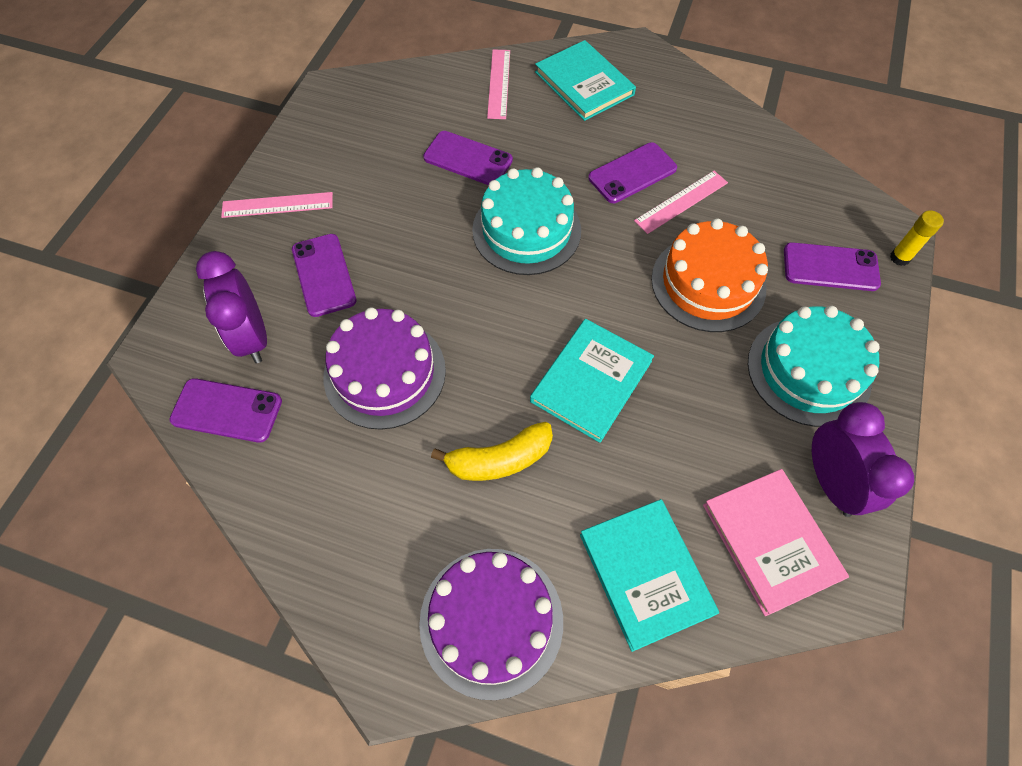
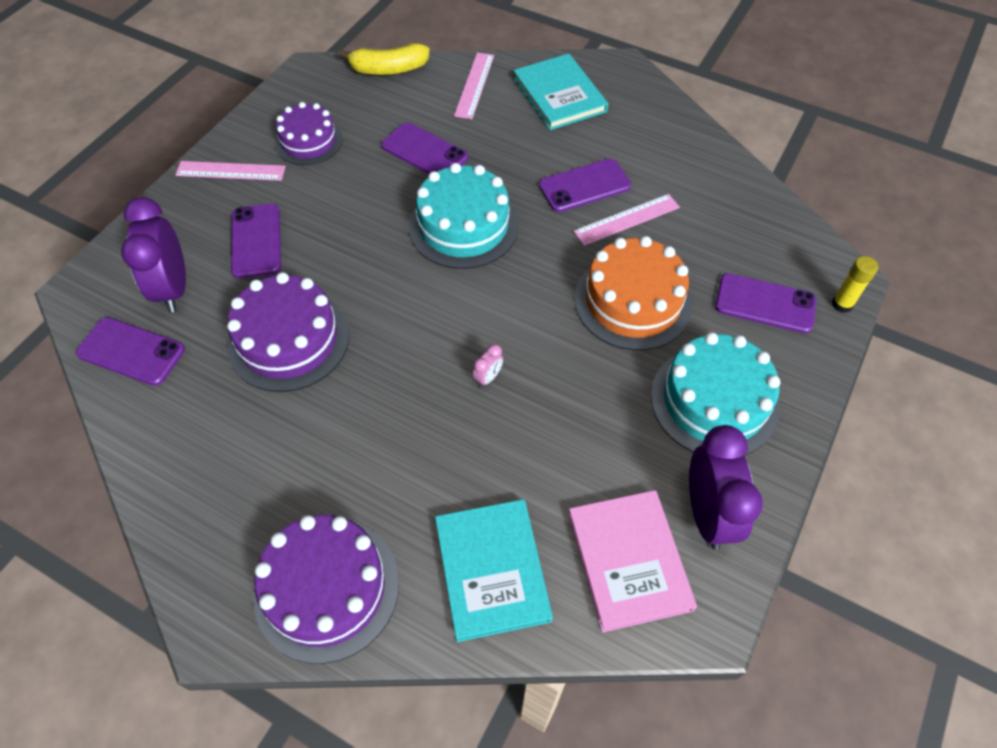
camera: 10 degrees right, 5 degrees down
(349, 163) = (308, 141): none -> purple cake
(499, 459) = (377, 437): yellow banana -> yellow banana (389, 69)
(591, 381) = (488, 377): turquoise book -> pink clock

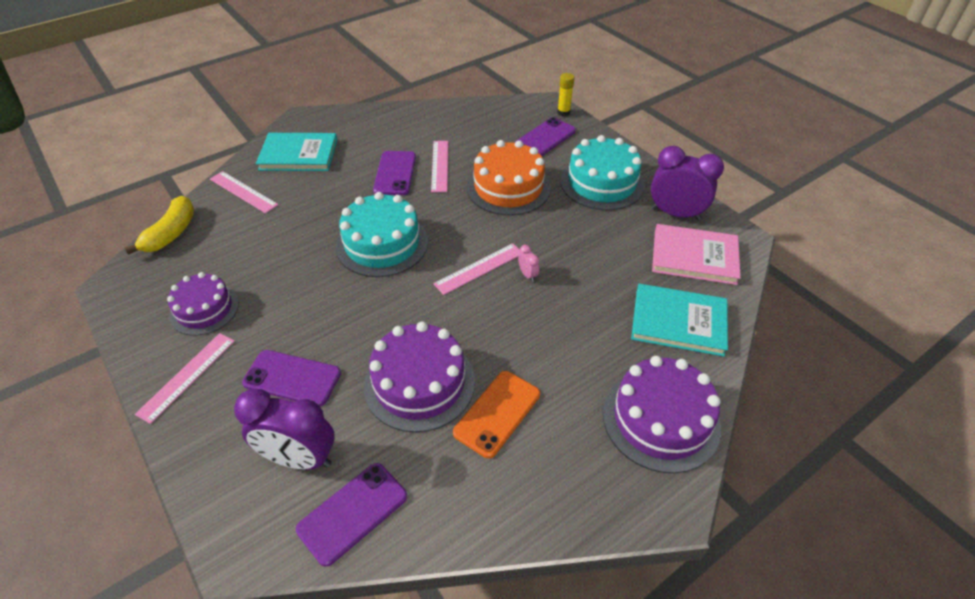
camera: 65 degrees left, 10 degrees down
(276, 421) = (497, 413): none -> orange phone
(424, 152) = (287, 241): purple phone -> none
(473, 327) = (479, 268): none -> pink ruler

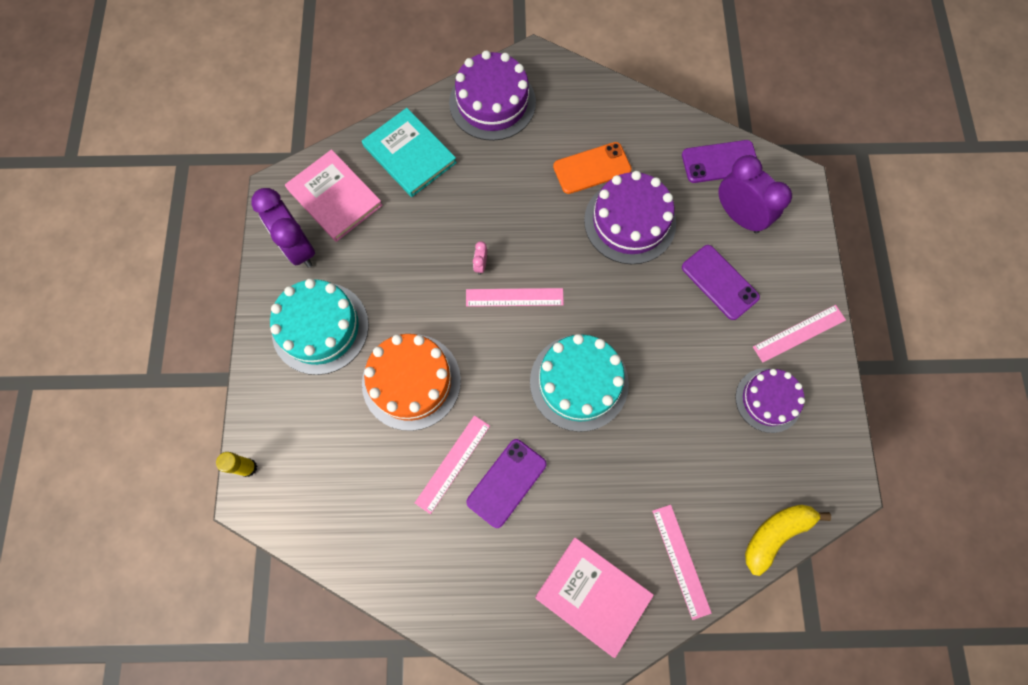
camera: 145 degrees left, 25 degrees up
(298, 155) = (593, 595): turquoise book -> pink book
(545, 138) = (309, 435): purple phone -> none

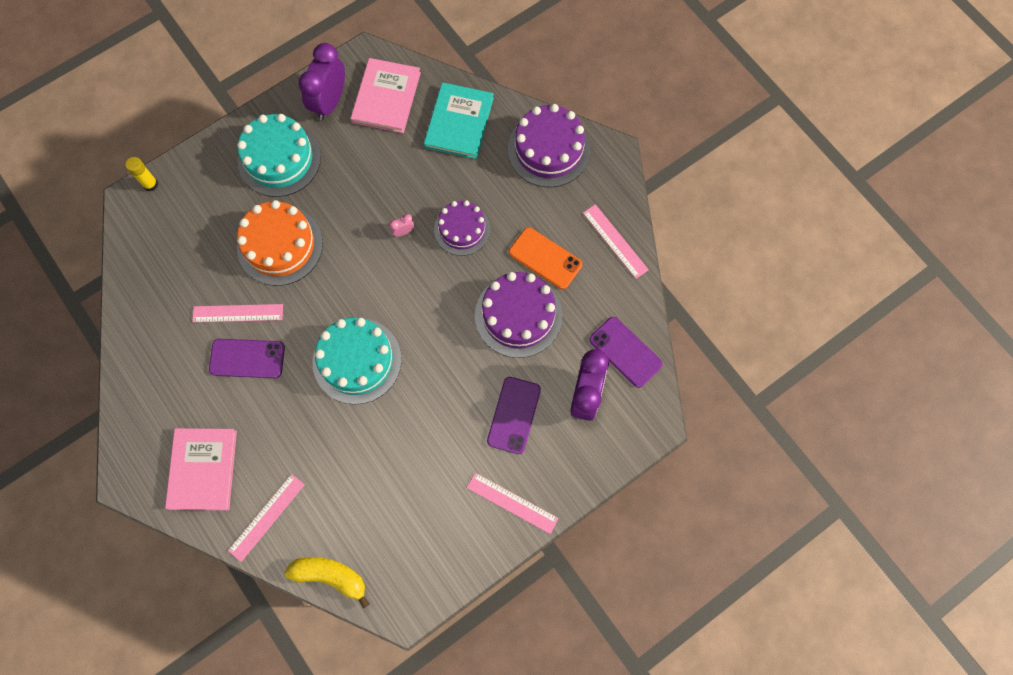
camera: 55 degrees right, 0 degrees up
(514, 297) = (394, 272): pink ruler -> pink ruler (615, 241)
(768, 400) = (437, 510): purple cake -> purple cake (462, 229)

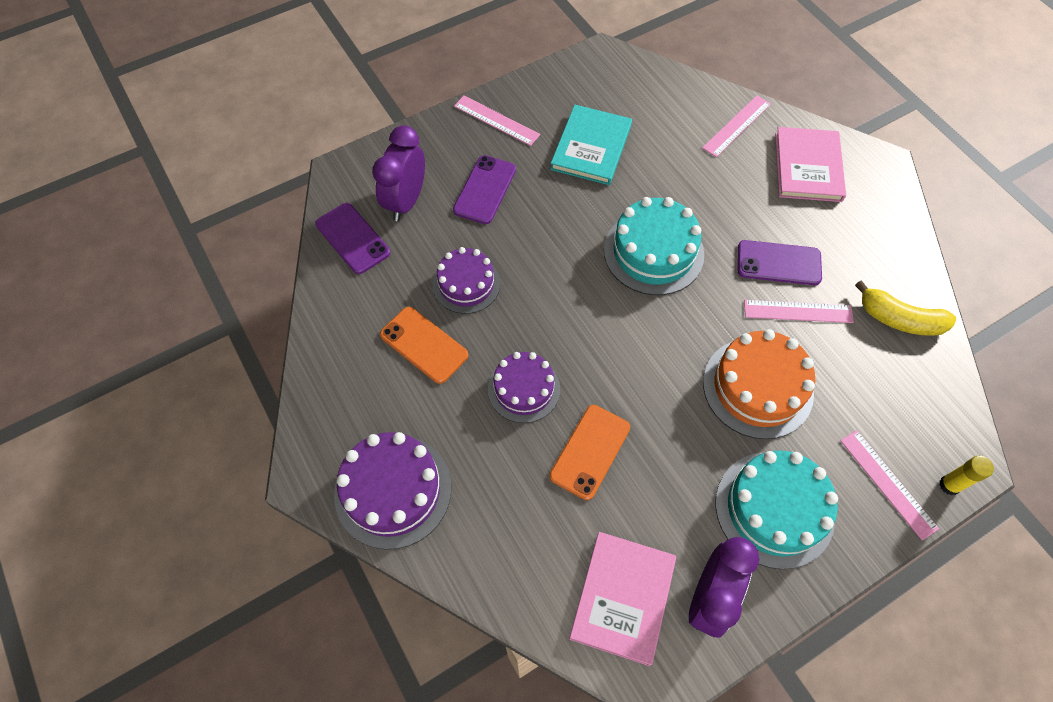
camera: 175 degrees left, 10 degrees down
(330, 576) = (671, 80): yellow banana -> yellow banana (899, 319)
(403, 232) = (599, 392): pink clock -> none
(410, 187) = (590, 451): none -> orange phone
(459, 122) = (515, 544): turquoise book -> turquoise book (591, 147)
(518, 315) = (466, 284): purple cake -> purple cake, size x0.66
(615, 241) = (333, 359): pink ruler -> pink ruler (888, 483)

